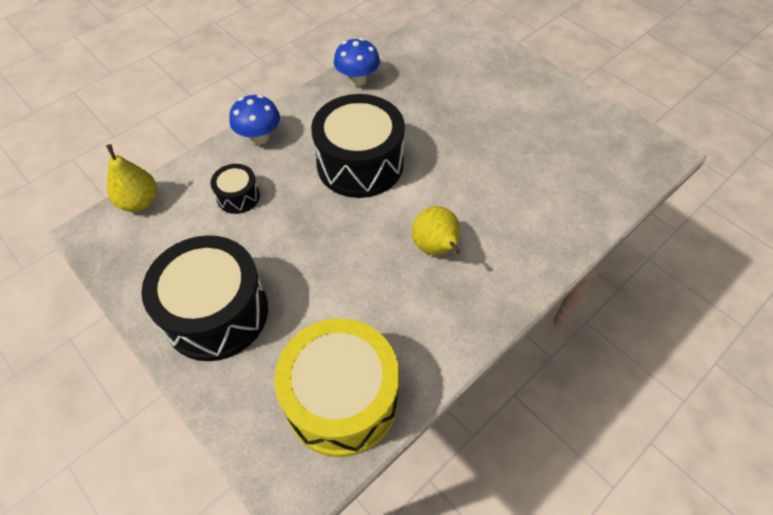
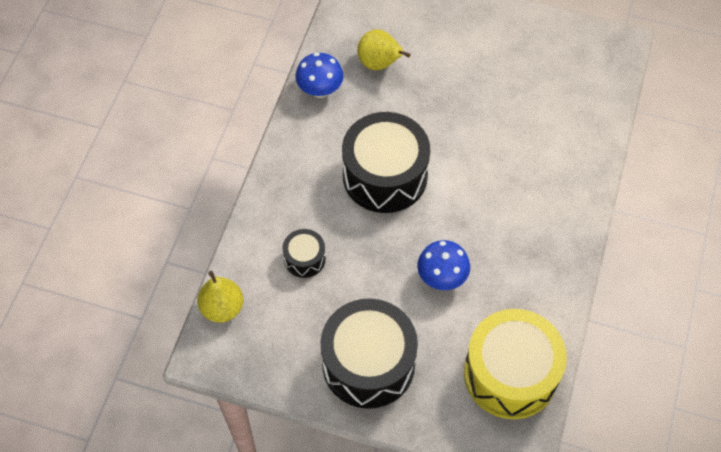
camera: 30 degrees left, 5 degrees up
(259, 137) = (276, 193): blue mushroom -> blue mushroom (442, 277)
(436, 248) = (498, 221): yellow pear -> yellow pear (379, 64)

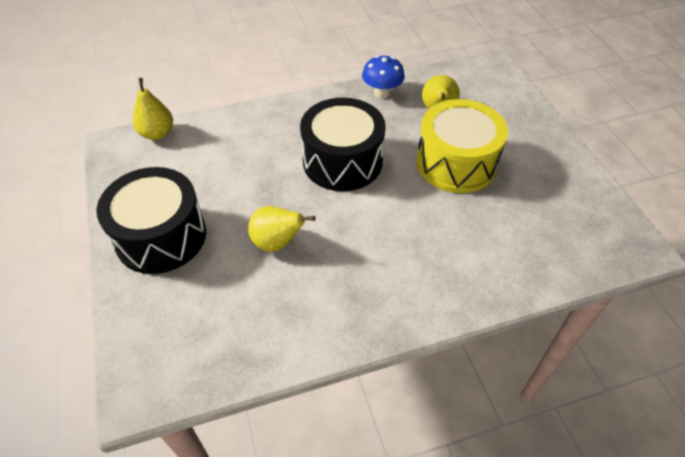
camera: 55 degrees right, 10 degrees down
(304, 258) = (230, 154): black drum -> none
(442, 277) = (277, 243): blue mushroom -> yellow pear
(510, 374) = (213, 343): yellow drum -> yellow drum (456, 163)

